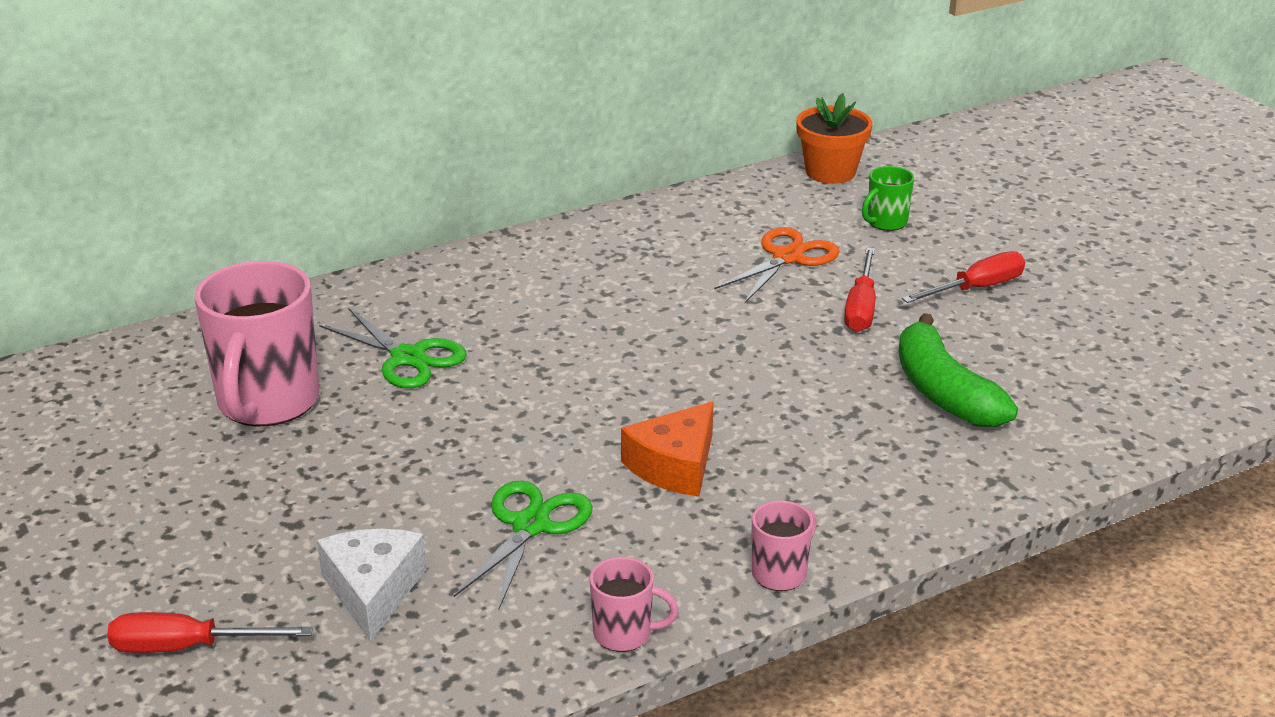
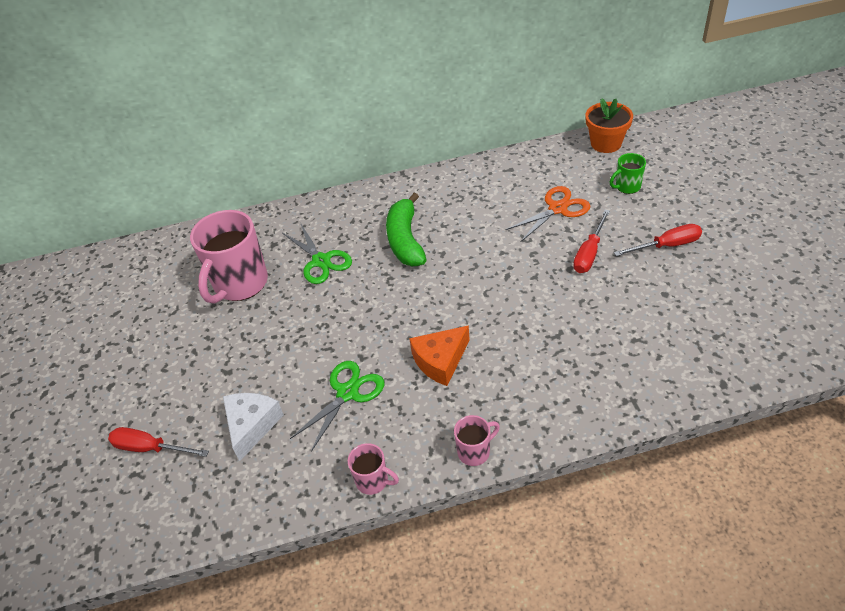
camera: 20 degrees right, 15 degrees up
(943, 392) = (618, 326): green banana -> green banana (405, 240)

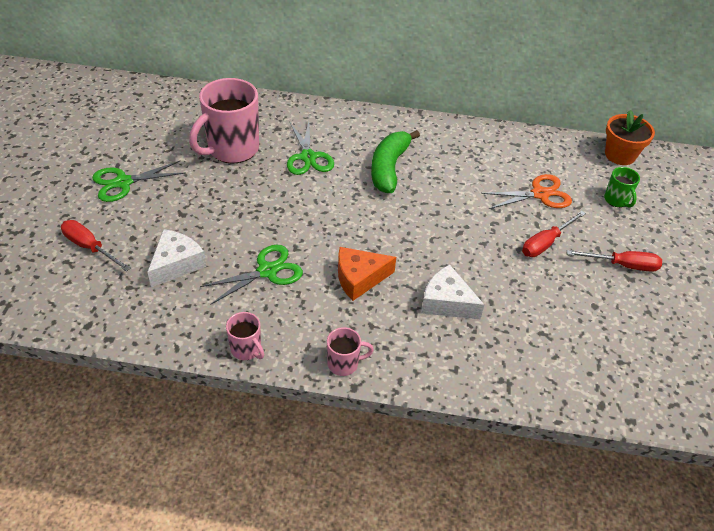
camera: 15 degrees right, 0 degrees up
(146, 365) = (123, 182): none -> green scissors
(534, 348) = (446, 302): none -> white cheese
(627, 187) = (616, 200): green mug -> green mug turned 105 degrees counterclockwise

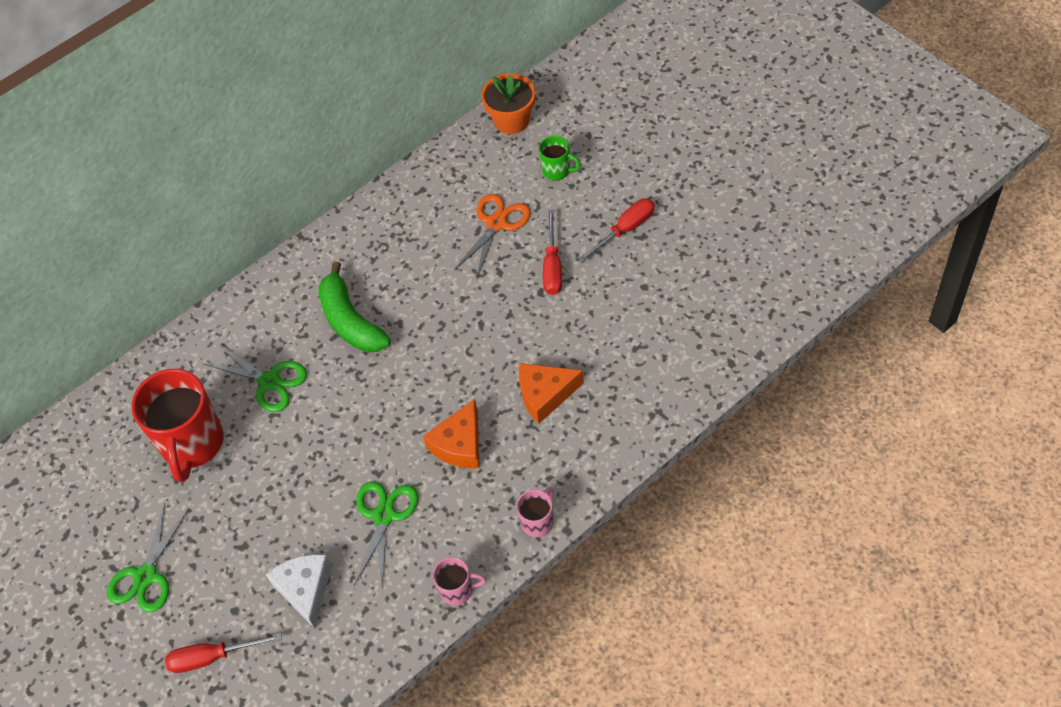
camera: 40 degrees left, 10 degrees up
(232, 149) = (192, 444): pink mug -> red mug
(446, 302) = (545, 395): white cheese -> orange cheese

